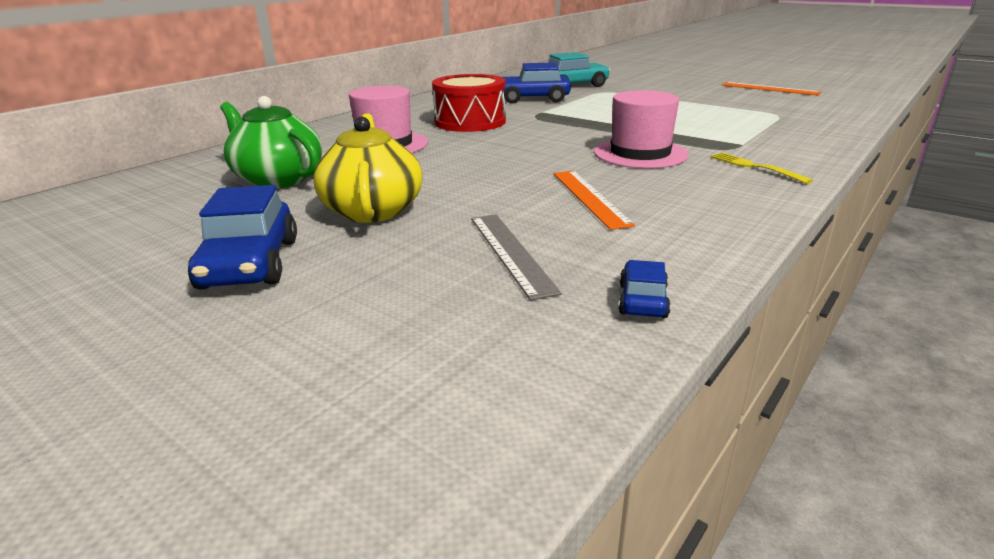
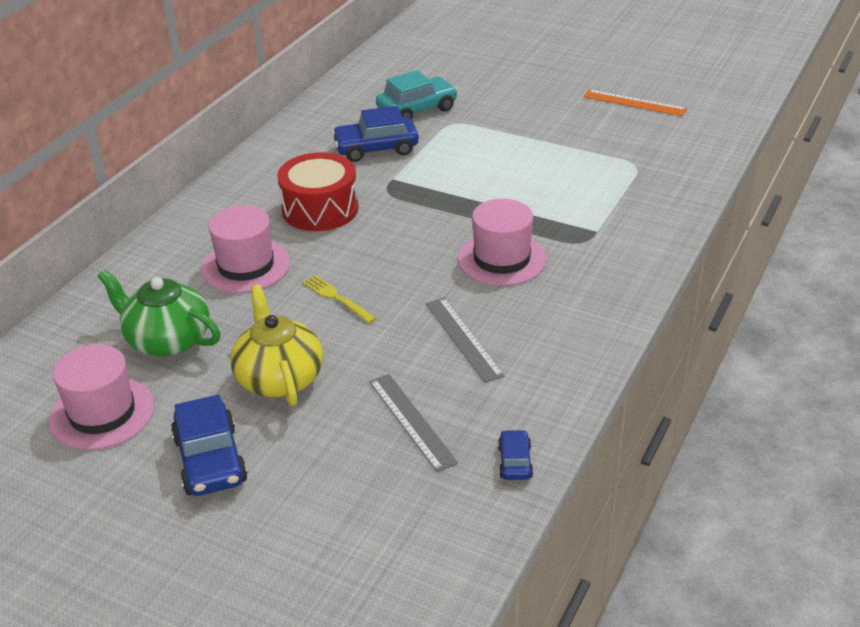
camera: 10 degrees left, 10 degrees up
(168, 219) = (102, 413): none -> pink hat
(589, 197) = (463, 338): orange ruler -> grey ruler
(754, 167) = (604, 273): yellow fork -> yellow fork (336, 298)

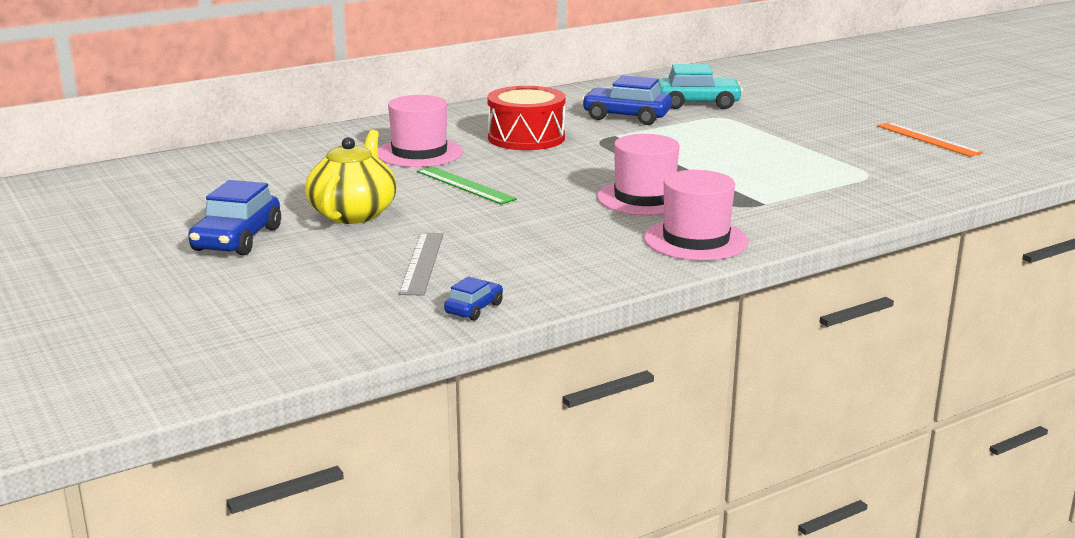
camera: 30 degrees right, 15 degrees down
(102, 413) = (200, 197): pink hat -> pink hat (696, 240)
(167, 340) = (301, 174): green teapot -> none
(336, 298) = (465, 185): yellow fork -> green ruler
(463, 338) = (538, 232): grey ruler -> none

